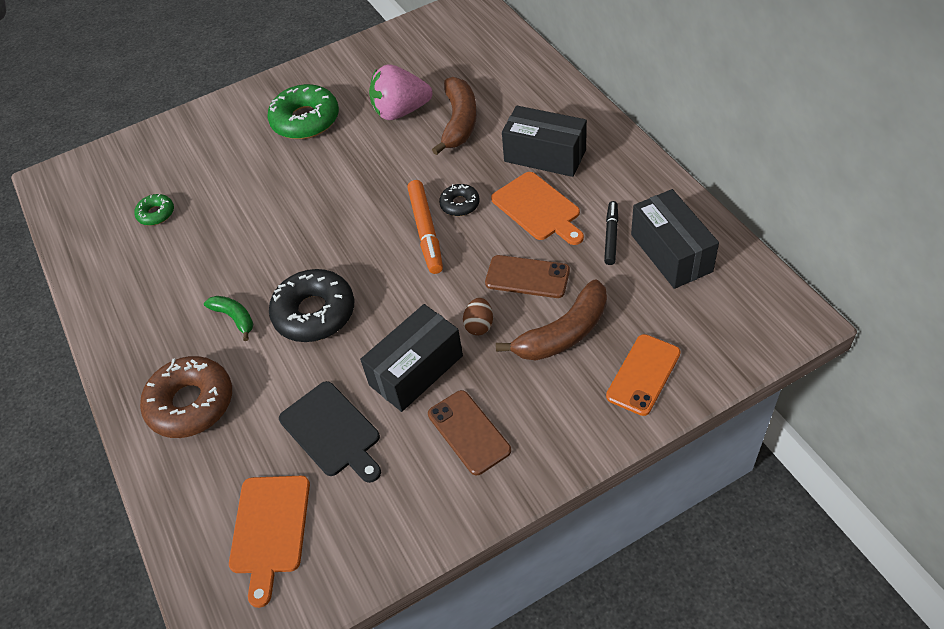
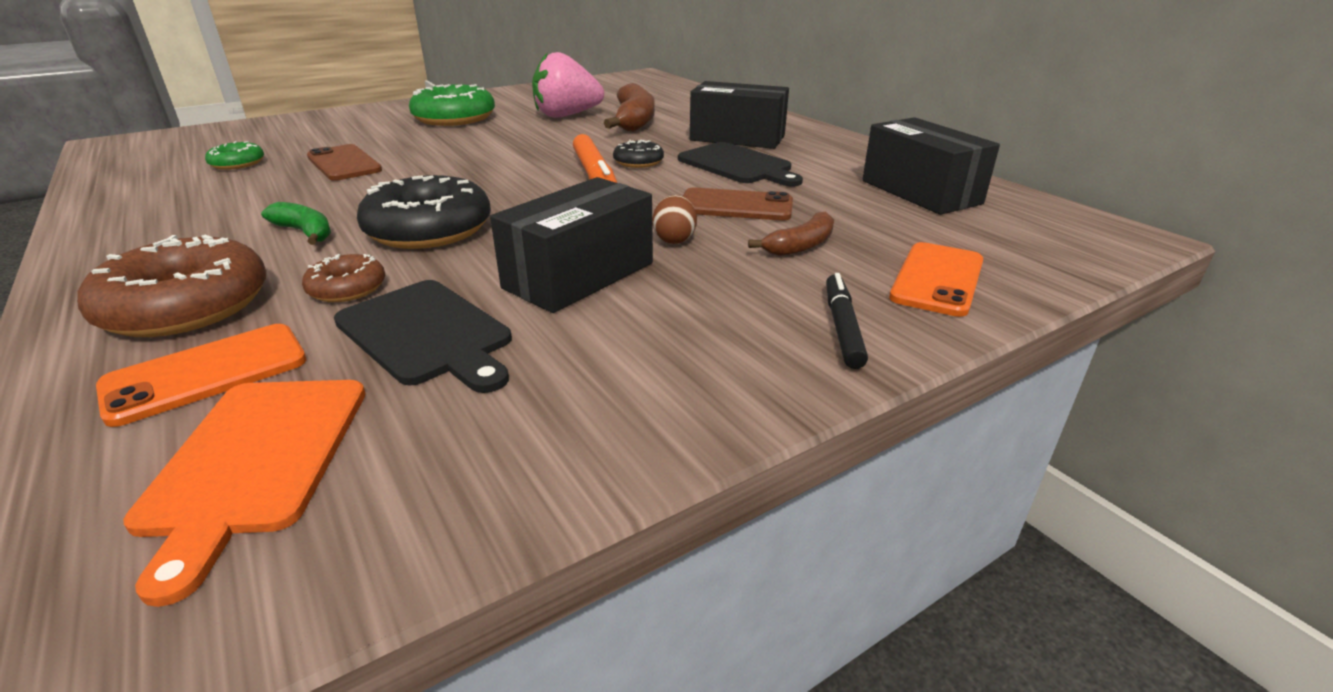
camera: 10 degrees left, 20 degrees down
(225, 465) = (206, 373): none -> orange phone
(277, 385) = (347, 288): none -> brown donut
(469, 432) = (670, 334): brown phone -> brown phone (344, 163)
(538, 208) = (738, 165): orange cutting board -> black cutting board
(563, 333) = (800, 246): brown banana -> brown banana, size x0.57
(611, 236) = (837, 181): black marker -> black marker (842, 327)

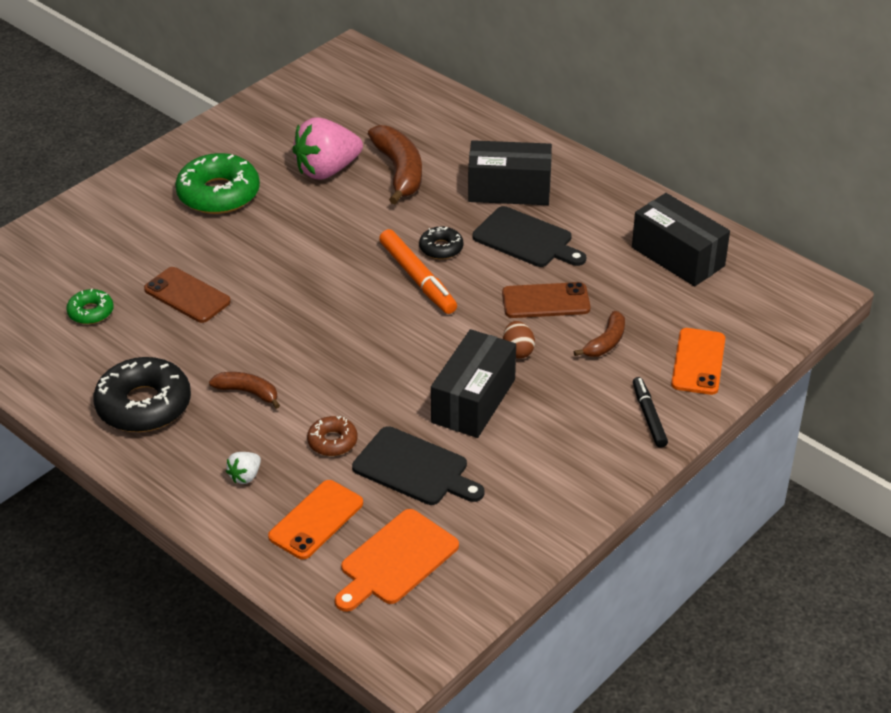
camera: 15 degrees left, 10 degrees up
(186, 306) = (245, 476): brown donut -> white strawberry
(255, 461) = (396, 560): orange cutting board -> orange cutting board turned 60 degrees clockwise
(305, 232) = (248, 392): green banana -> brown banana
(429, 229) = (336, 372): black donut -> black donut (144, 405)

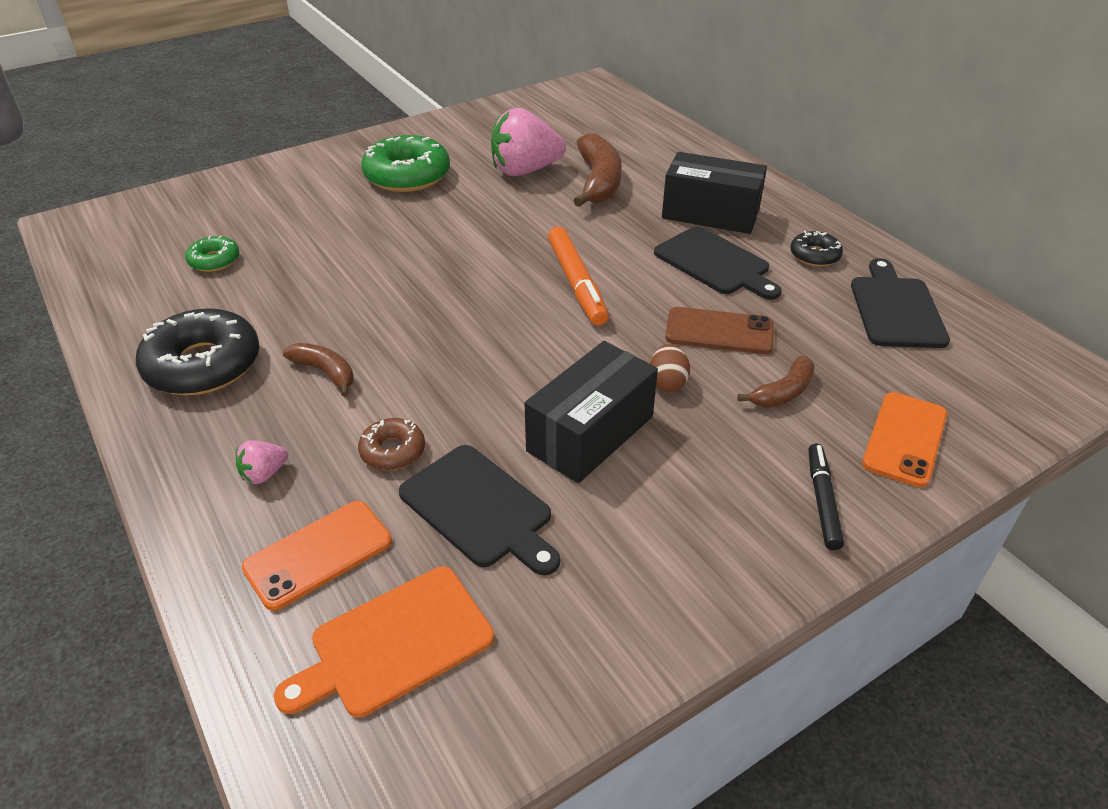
camera: 15 degrees right, 0 degrees up
(187, 295) = (321, 260): brown phone -> none
(245, 476) = (264, 474): white strawberry -> pink strawberry
(441, 248) = (615, 257): black donut -> black donut (814, 255)
(678, 256) = (895, 309): black box -> black cutting board

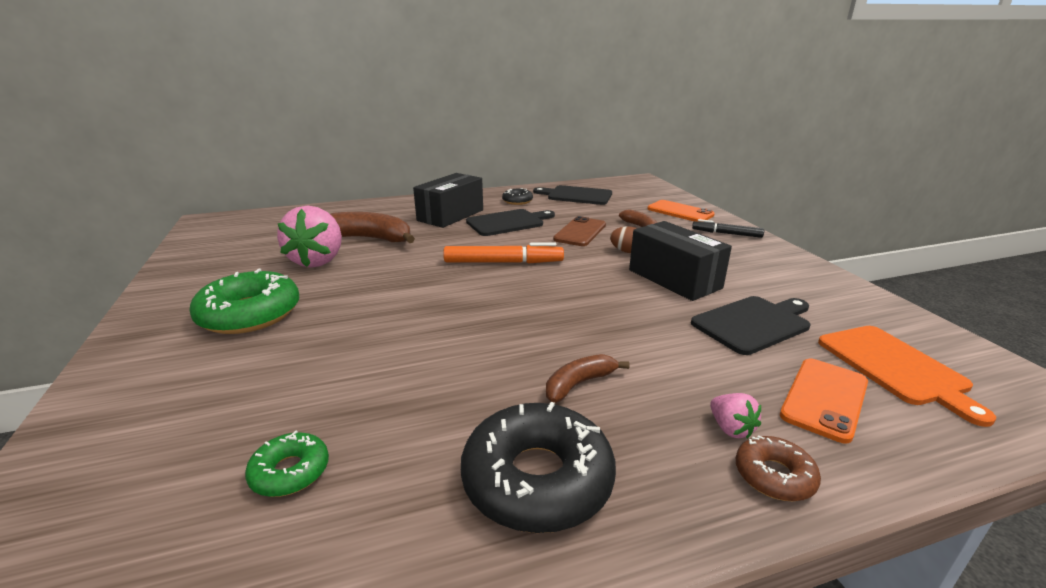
camera: 75 degrees left, 15 degrees down
(318, 554) = (824, 398): orange phone -> orange phone turned 60 degrees clockwise
(393, 451) = (694, 354): brown donut -> brown donut (774, 476)

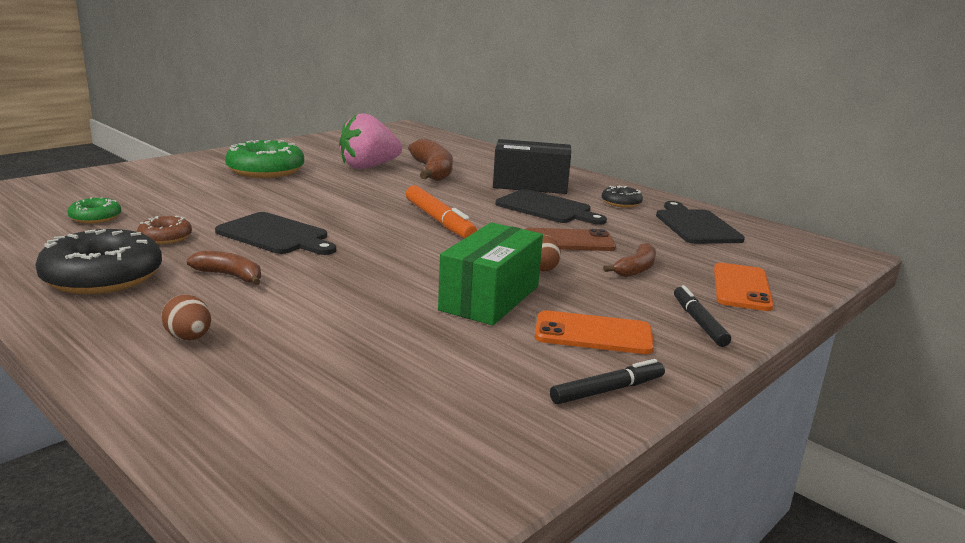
camera: 60 degrees right, 5 degrees down
(674, 279) = (490, 298): black box -> green box
(730, 428) = (189, 338): pink strawberry -> brown egg
(753, 323) = (410, 345): black cutting board -> black cutting board (276, 235)
(774, 476) = (126, 357): brown donut -> brown donut (165, 237)
(818, 278) = (607, 390): none -> black marker
(824, 398) = (263, 384): orange phone -> orange phone (593, 334)
(895, 367) = (364, 433): orange cutting board -> none

